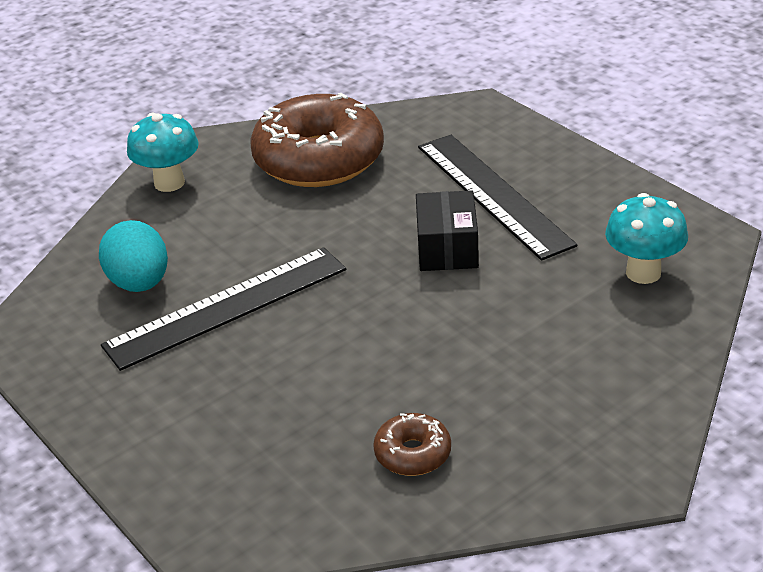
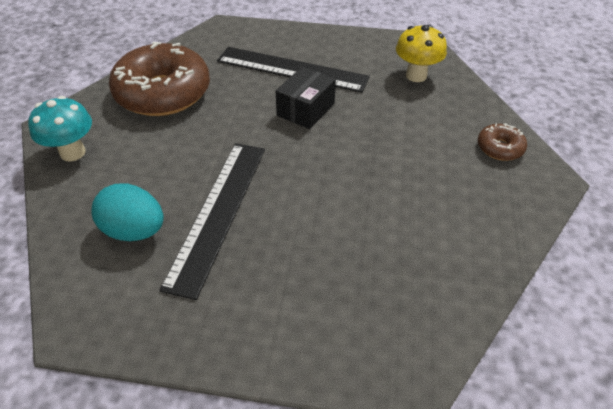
camera: 45 degrees left, 10 degrees up
(413, 454) = (440, 235): brown donut -> brown donut (499, 148)
(447, 248) = (305, 109): black box -> black box turned 75 degrees clockwise
(643, 273) = (416, 76): turquoise mushroom -> yellow mushroom

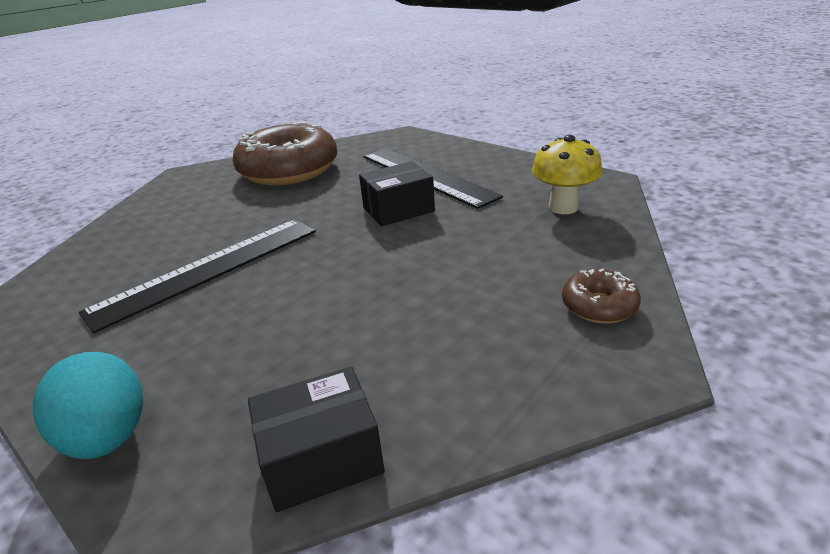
camera: 35 degrees right, 15 degrees down
(72, 152) = (169, 194): turquoise mushroom -> none
(134, 231) = (130, 261): turquoise egg -> turquoise egg (108, 437)
(452, 303) = (321, 458): none -> black box

